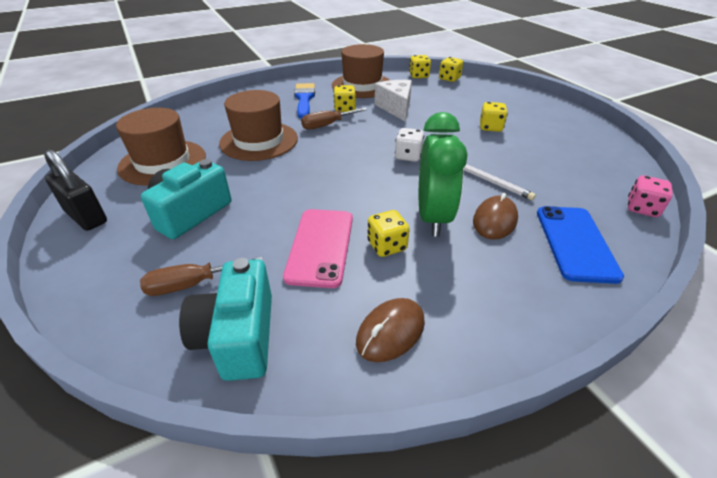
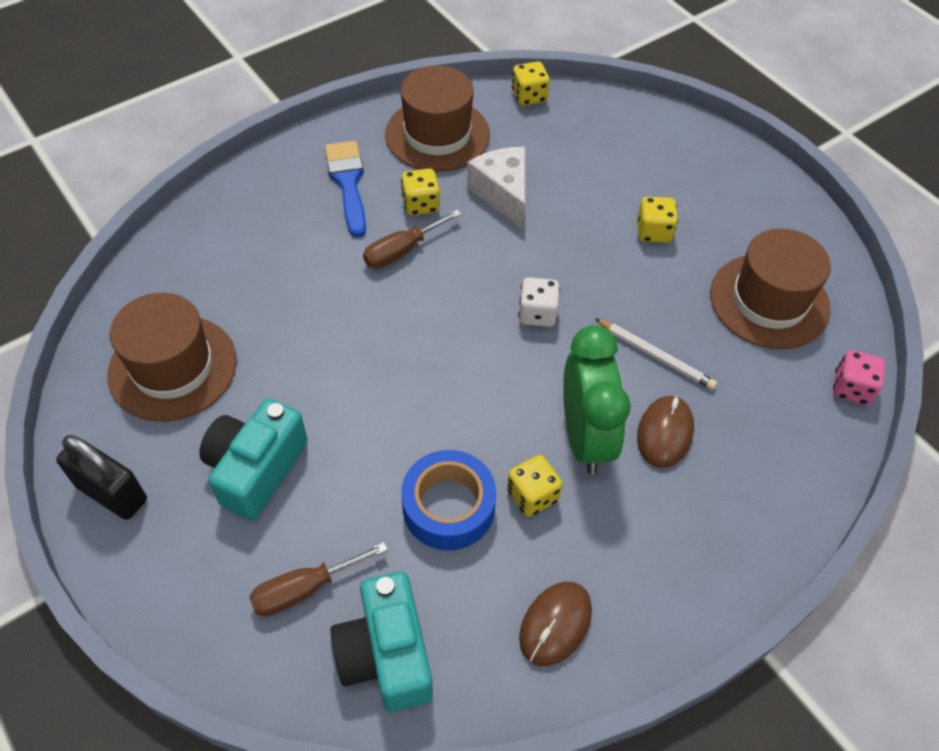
camera: 10 degrees left, 15 degrees up
(259, 141) = (304, 301): brown hat -> brown hat (769, 301)
(320, 246) = (448, 507): pink phone -> blue tape
(449, 79) = (581, 101): yellow dice -> none
(575, 243) = (763, 461): blue phone -> none

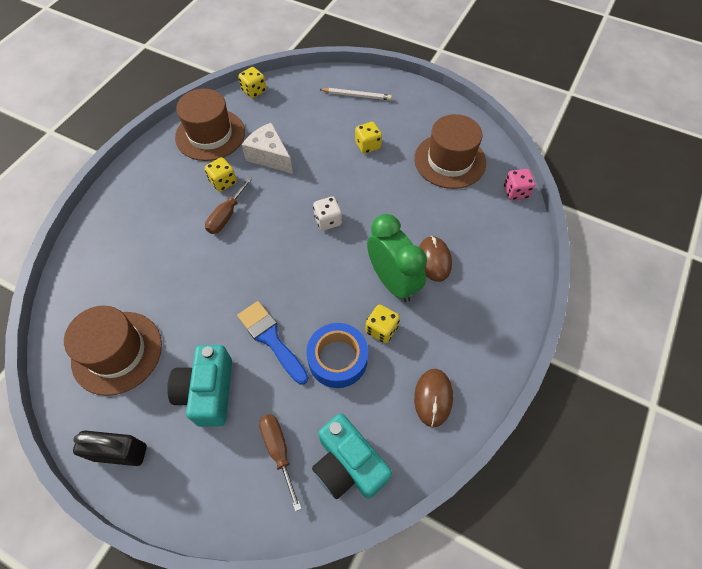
camera: 25 degrees left, 5 degrees up
(304, 589) = (278, 451): brown screwdriver -> brown screwdriver turned 120 degrees clockwise
(348, 183) = (169, 186): blue brush -> blue brush (271, 339)
(655, 356) = (406, 217): white pencil -> white pencil (357, 96)

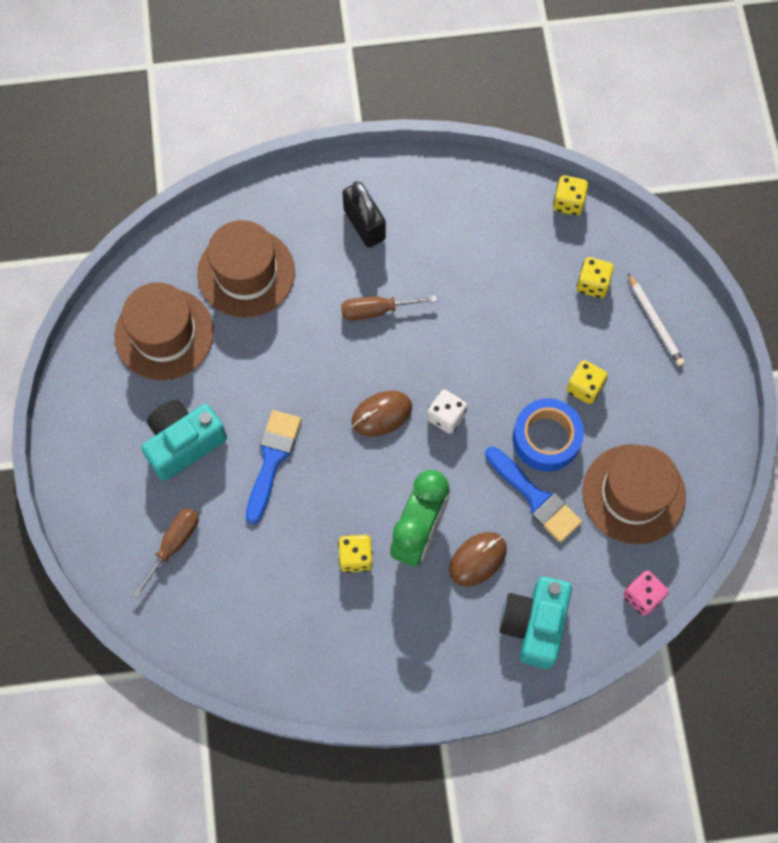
camera: 55 degrees right, 10 degrees up
(120, 452) = (85, 413): black padlock -> black padlock (364, 224)
(210, 135) = (467, 208): brown hat -> brown hat (246, 273)
(223, 182) = (415, 273): yellow dice -> yellow dice (592, 284)
(269, 156) = (486, 293): white cheese -> none
(337, 359) = (295, 536): blue tape -> blue tape (546, 438)
(348, 465) = (202, 614): turquoise camera -> turquoise camera (534, 625)
(416, 207) = (535, 498): none -> blue brush
(433, 398) = (317, 651): brown mouse -> brown mouse (381, 414)

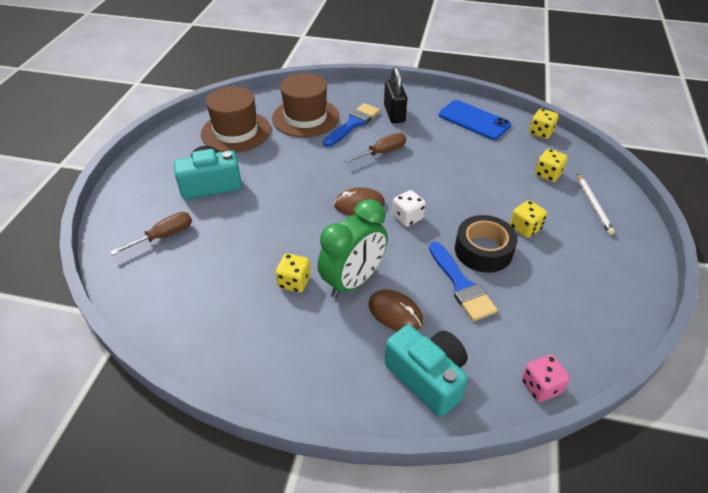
camera: 20 degrees right, 25 degrees down
(272, 459) = (266, 208): blue brush -> blue brush (353, 124)
(376, 310) = (382, 152): brown screwdriver -> brown screwdriver turned 135 degrees clockwise
(475, 204) = (474, 120): none -> blue phone
(478, 559) = (395, 313): brown mouse -> brown mouse turned 60 degrees clockwise
(534, 625) = (427, 377): turquoise camera -> turquoise camera turned 105 degrees clockwise
(546, 438) = (483, 250): blue tape -> black tape
(633, 494) = (550, 306): brown hat -> none

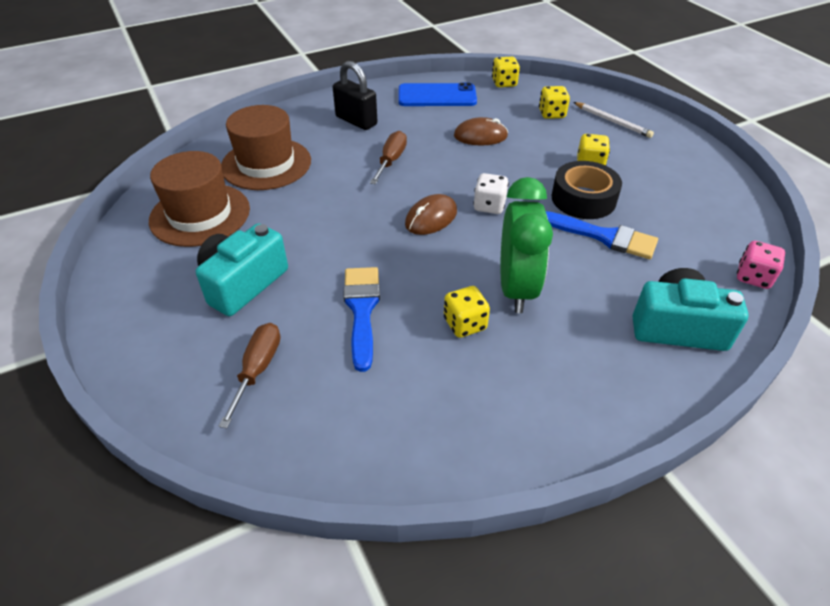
camera: 40 degrees left, 0 degrees up
(353, 124) = (326, 147): blue brush -> blue brush (362, 310)
(395, 313) = (585, 292): brown mouse -> brown mouse (480, 136)

